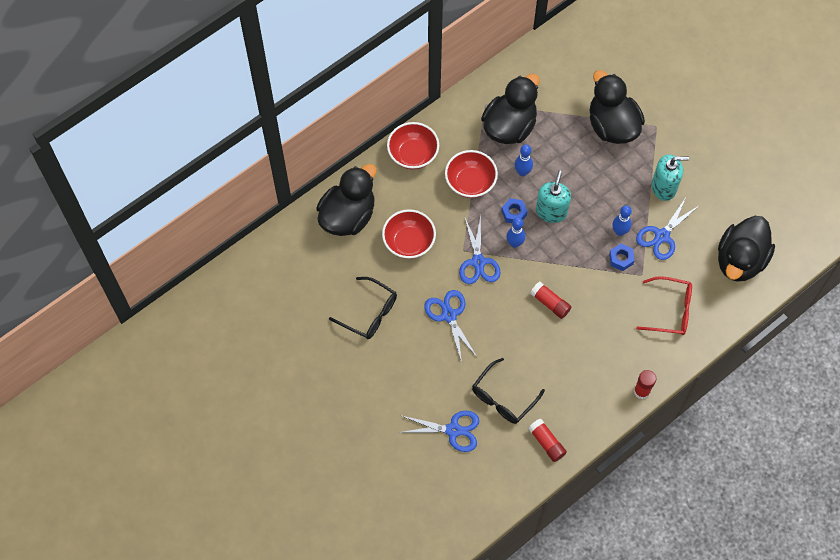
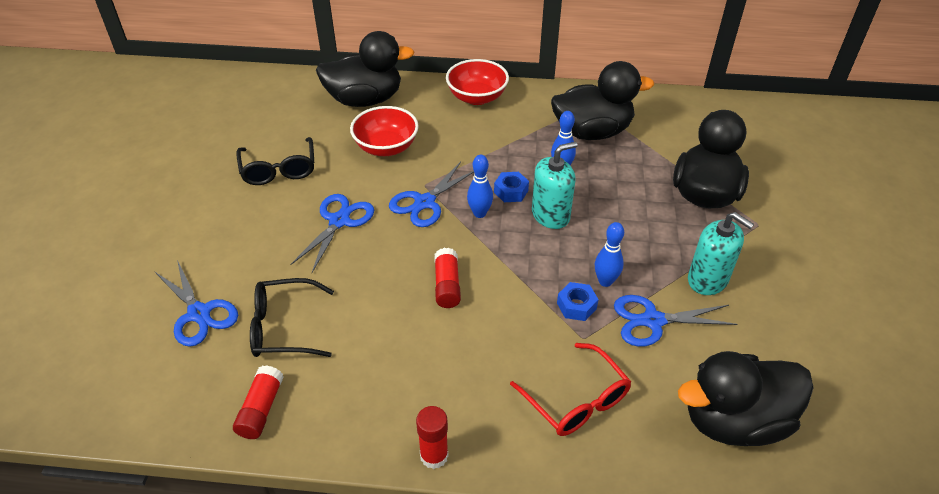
camera: 45 degrees right, 20 degrees down
(470, 182) = (500, 145): red bowl -> none

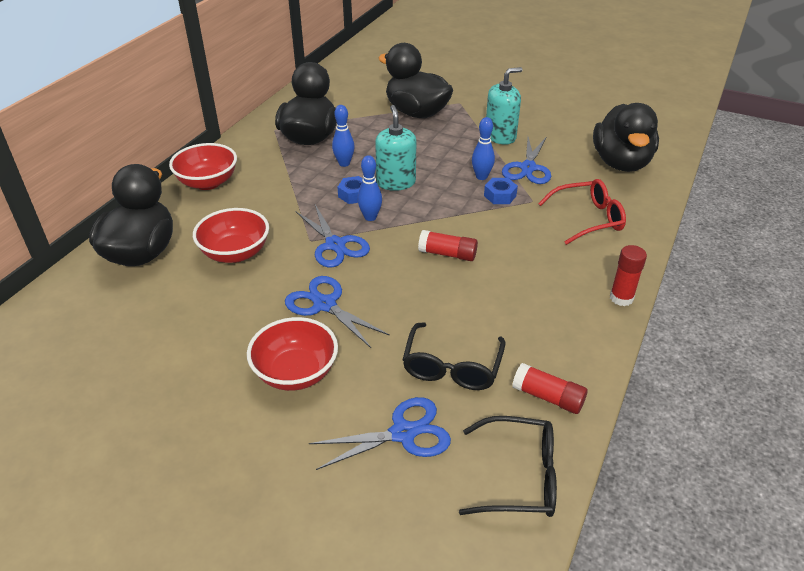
camera: 70 degrees left, 5 degrees down
(253, 229) = (296, 373): none -> red bowl
(279, 170) = (209, 338): black glasses -> black glasses (520, 477)

